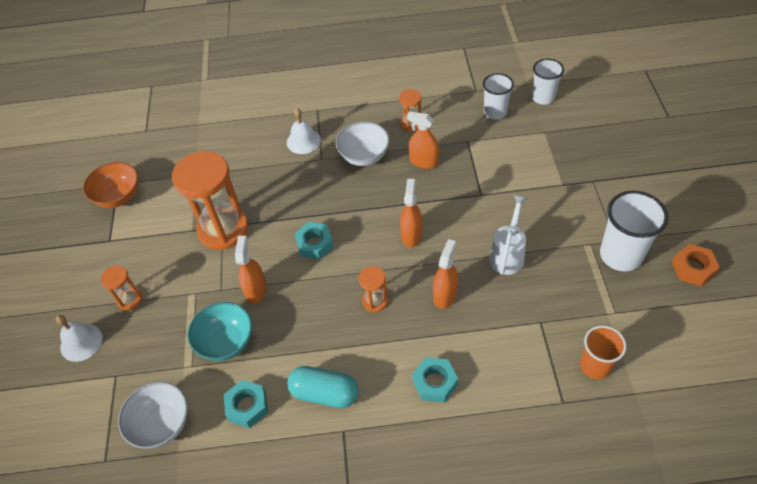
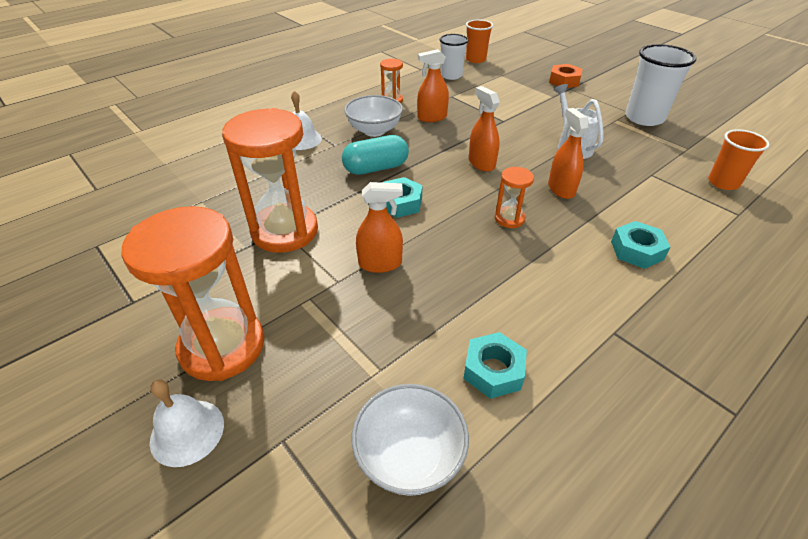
camera: 40 degrees left, 10 degrees down
(119, 197) = (109, 256): orange bowl -> none
(130, 299) = (222, 346): orange hourglass -> orange hourglass, size x2.15
(226, 342) = (398, 324): turquoise bowl -> none
(256, 290) = (380, 263): orange spray bottle -> orange spray bottle turned 120 degrees clockwise
(324, 393) = (557, 312): turquoise capsule -> turquoise capsule (376, 168)
(543, 97) = (476, 59): white cup -> orange cup
(693, 268) = (694, 108): orange nut -> orange nut (564, 81)

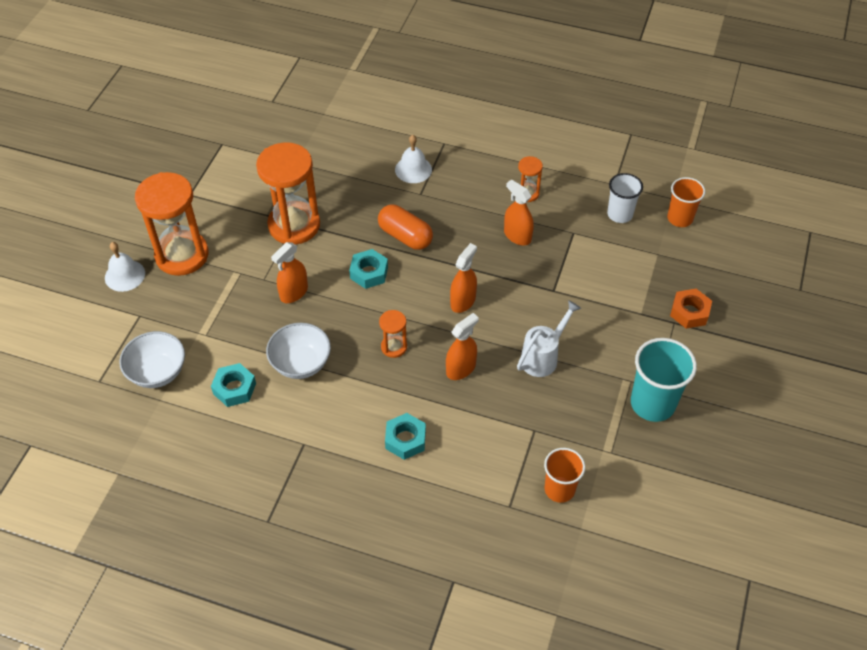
camera: 60 degrees right, 10 degrees up
(374, 130) = (462, 207): white bowl -> white bowl (301, 363)
(376, 168) = (405, 236): turquoise capsule -> orange capsule
(380, 263) = (294, 292): orange spray bottle -> orange spray bottle turned 75 degrees clockwise
(644, 118) = (652, 403): white cup -> turquoise cup

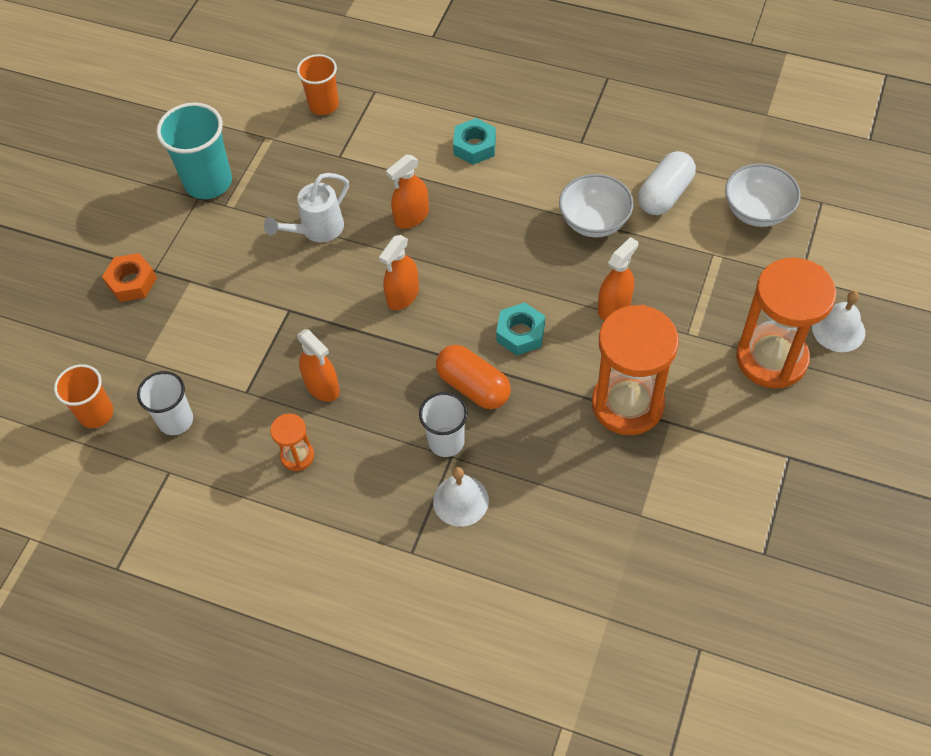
camera: 175 degrees left, 5 degrees up
(234, 388) = (665, 194): turquoise nut -> white capsule
(394, 347) = (487, 240): orange hourglass -> none
(424, 202) = (446, 441): none -> white cup

